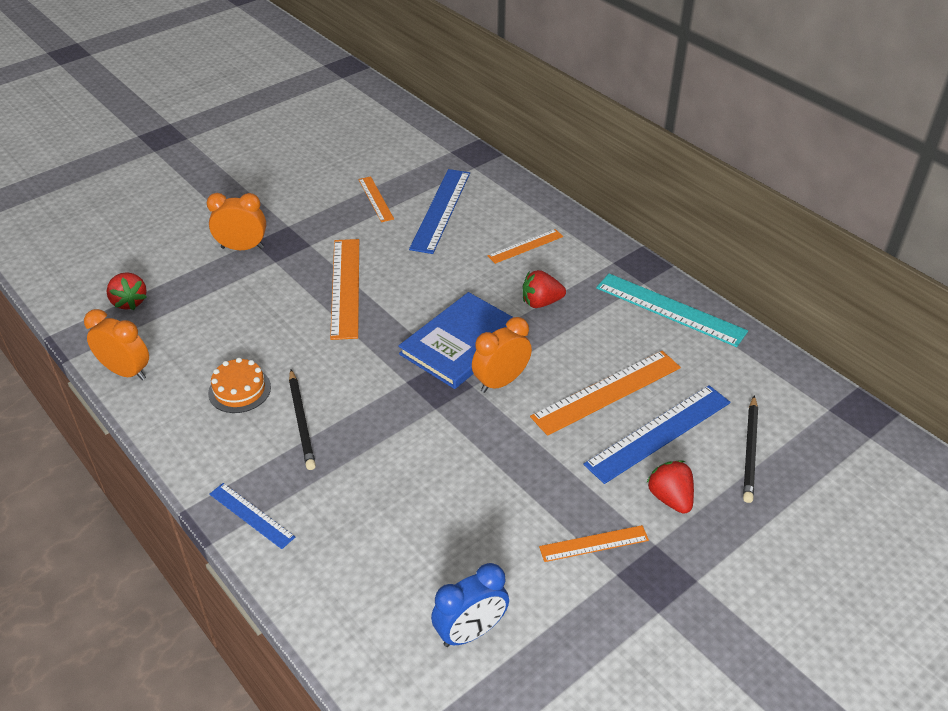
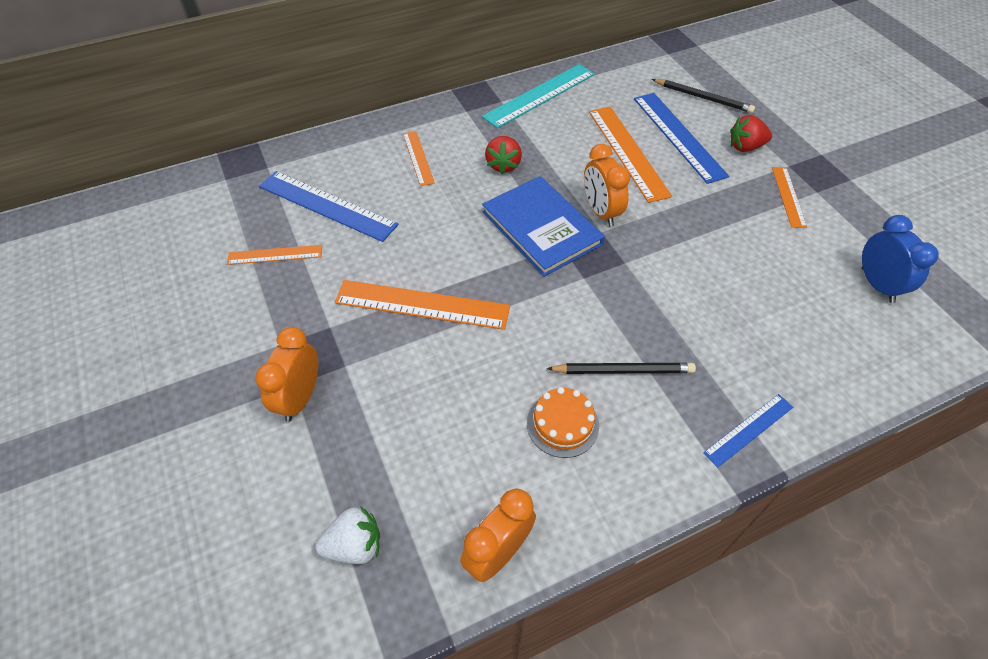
camera: 75 degrees left, 10 degrees up
(129, 302) = (355, 545): red strawberry -> white strawberry

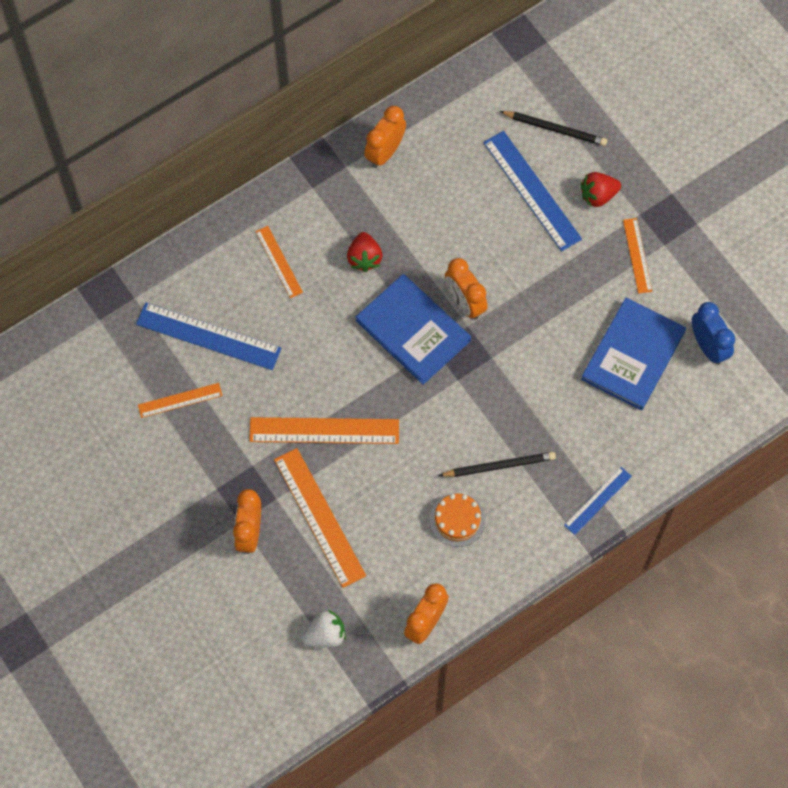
camera: 10 degrees left, 15 degrees up
(540, 95) = (385, 152): turquoise ruler -> orange clock
(627, 152) = (483, 221): orange ruler -> orange ruler (319, 517)
(788, 282) = (633, 355): none -> blue book

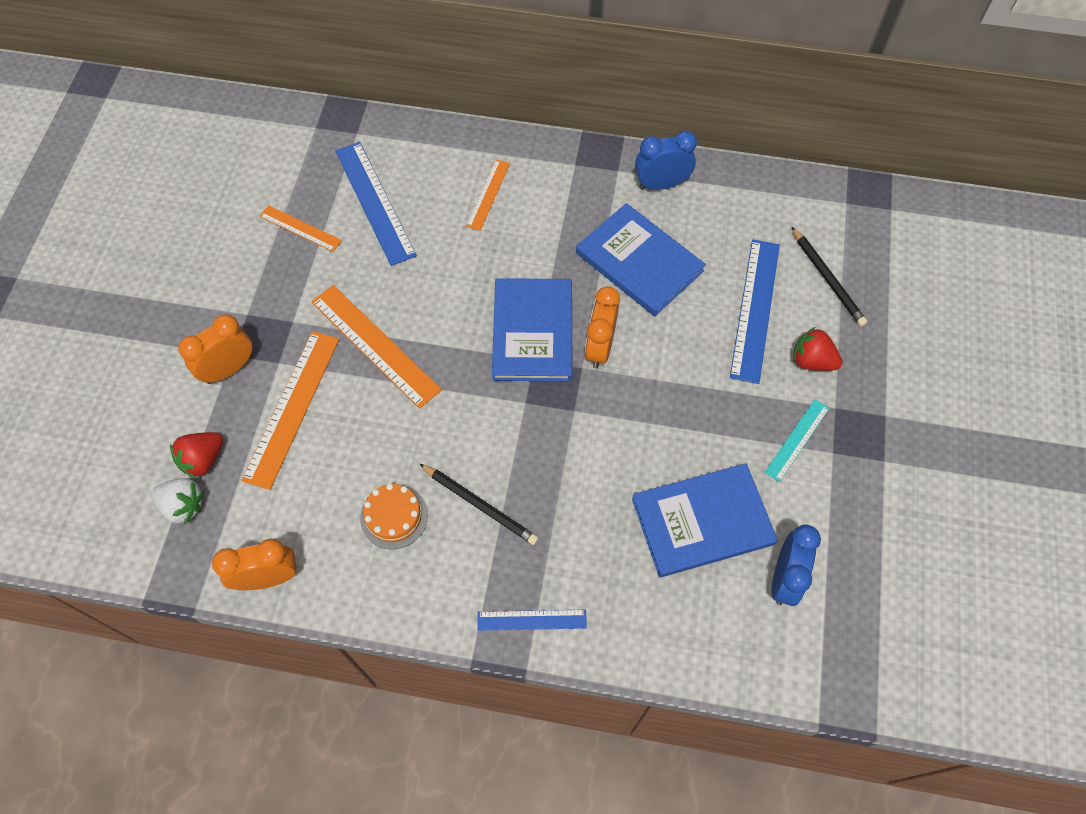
camera: 45 degrees right, 5 degrees down
(364, 258) = (556, 246): red strawberry -> red strawberry (203, 460)
(385, 152) = (661, 184): orange clock -> blue clock
(428, 222) = (639, 262): none -> blue book
(637, 255) = (797, 440): orange ruler -> turquoise ruler

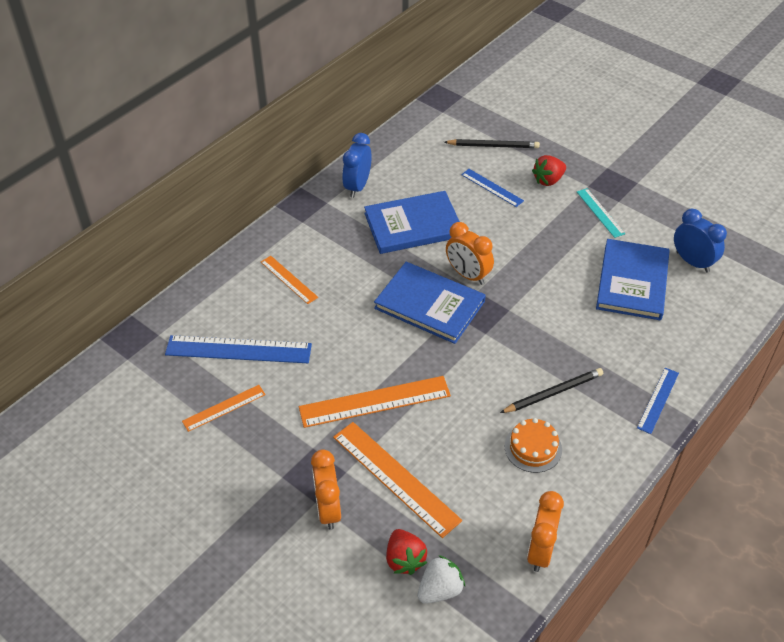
camera: 60 degrees left, 15 degrees down
(754, 309) = (492, 188): blue ruler -> blue ruler, size x0.57

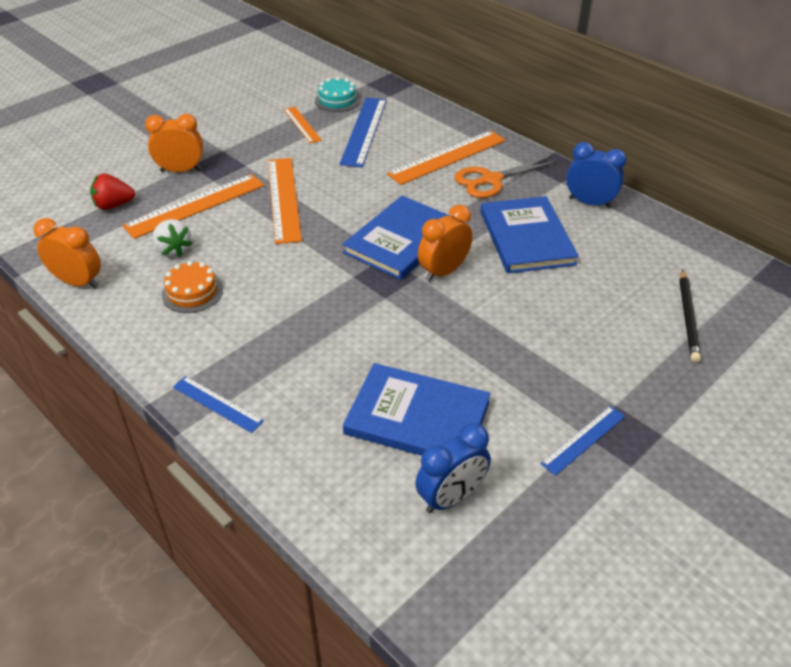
camera: 95 degrees right, 5 degrees down
(167, 381) = (337, 100): none -> turquoise cake
(288, 279) = (447, 157): orange ruler -> orange ruler, size x1.77
(327, 247) = (491, 180): none -> orange scissors
(440, 589) = (76, 221): white strawberry -> white strawberry (173, 250)
(492, 188) = (599, 307): blue ruler -> blue ruler (583, 439)
(548, 180) = (622, 363): red strawberry -> none
(553, 392) = (257, 316): black pencil -> none
(600, 212) = (557, 408): turquoise ruler -> none

